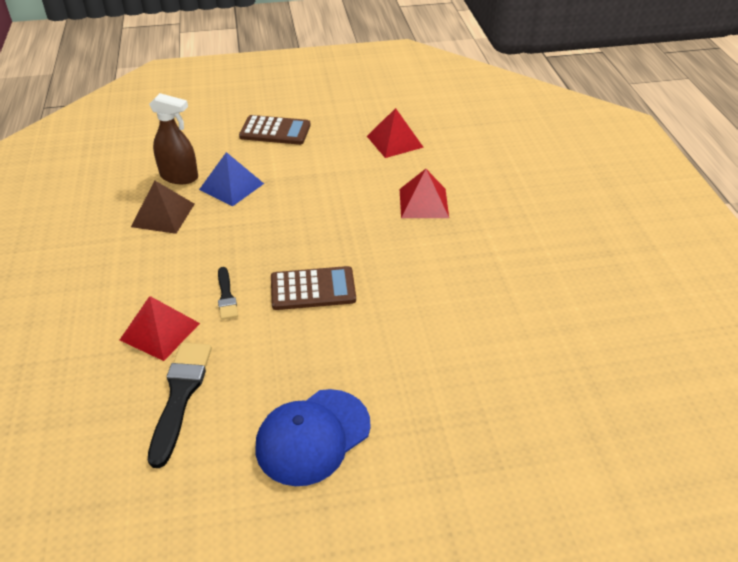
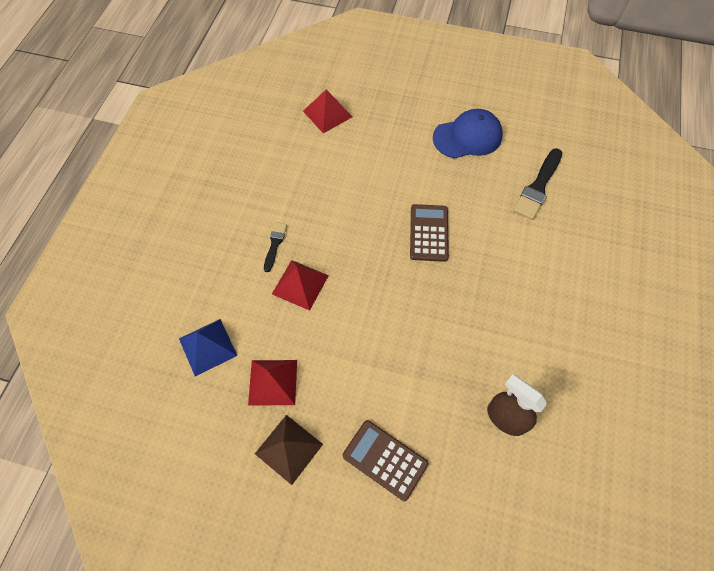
camera: 155 degrees left, 20 degrees up
(160, 331) = (545, 239): red pyramid -> red pyramid (327, 114)
(163, 215) = (529, 364): brown pyramid -> brown pyramid (288, 448)
(226, 296) = (493, 251): black brush -> black brush (275, 244)
(231, 186) = (457, 380): blue pyramid -> blue pyramid (208, 347)
(313, 289) = (428, 233): brown calculator -> brown calculator turned 75 degrees clockwise

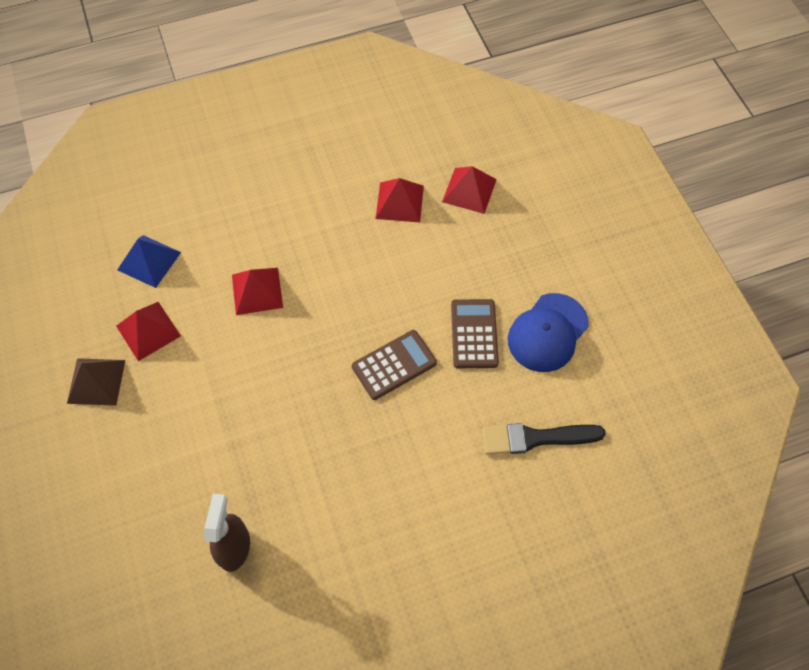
camera: 55 degrees right, 0 degrees up
(275, 244) = (284, 244): black brush -> none
(302, 156) = (399, 202): none -> red pyramid
(385, 460) = (131, 464): brown calculator -> brown calculator (474, 334)
(467, 137) = (547, 333): blue cap -> blue cap turned 90 degrees clockwise

